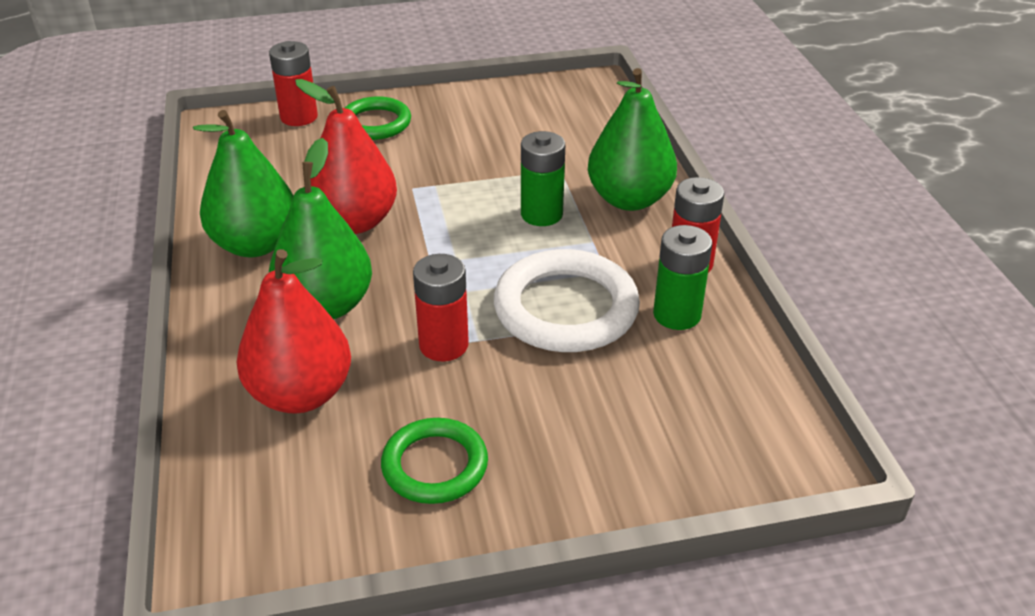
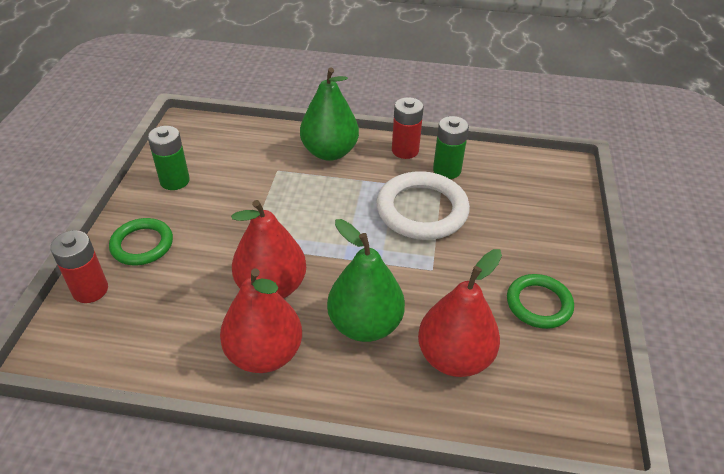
camera: 70 degrees left, 5 degrees up
(255, 244) = (264, 354): green pear -> red pear
(443, 345) = (433, 273): red battery -> none
(541, 214) = (322, 192): green battery -> green battery (175, 181)

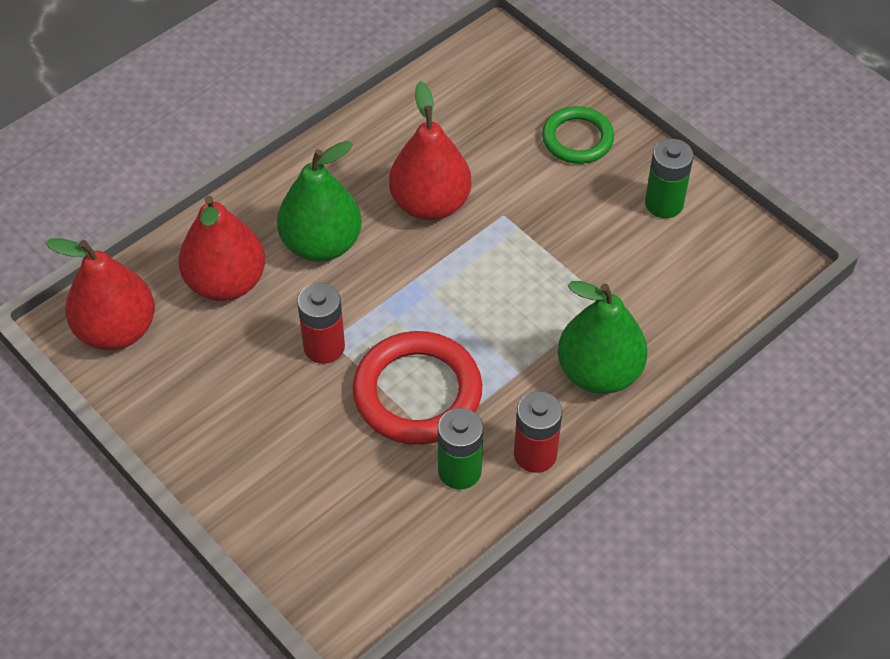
camera: 130 degrees right, 10 degrees up
(90, 290) = (545, 84): red battery -> red battery (324, 347)
(264, 354) = (361, 161): red pear -> red pear (116, 330)
(422, 210) = (417, 393): white ring -> red ring
(539, 304) = (206, 392): green ring -> none

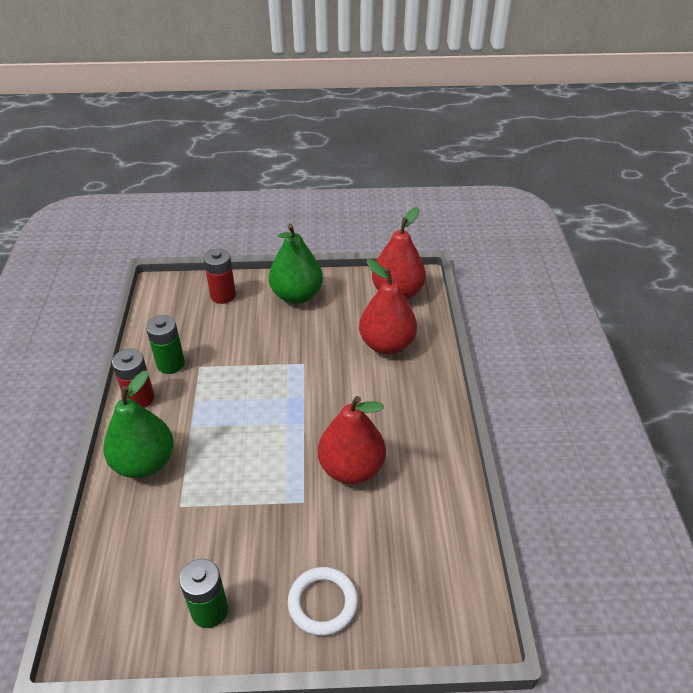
camera: 130 degrees right, 10 degrees down
(321, 244) = (373, 397): green pear -> green pear (296, 295)
(324, 347) = (302, 358): red battery -> red battery (223, 295)
(417, 393) = (231, 376): red ring -> none
(577, 139) = (323, 603): green ring -> white ring

